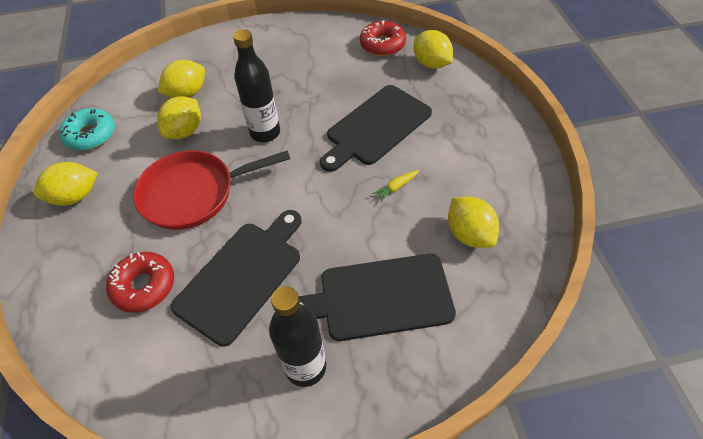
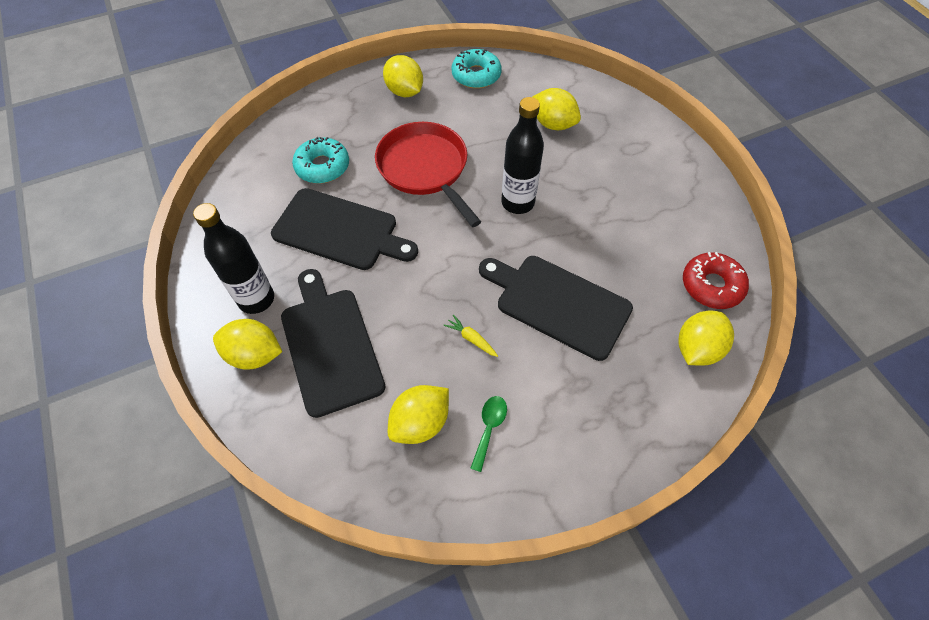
camera: 75 degrees right, 5 degrees up
(144, 286) = (322, 166): red donut -> turquoise donut
(185, 131) = (500, 139): yellow lemon -> yellow lemon (254, 355)
(479, 189) = (489, 428): none -> green spoon

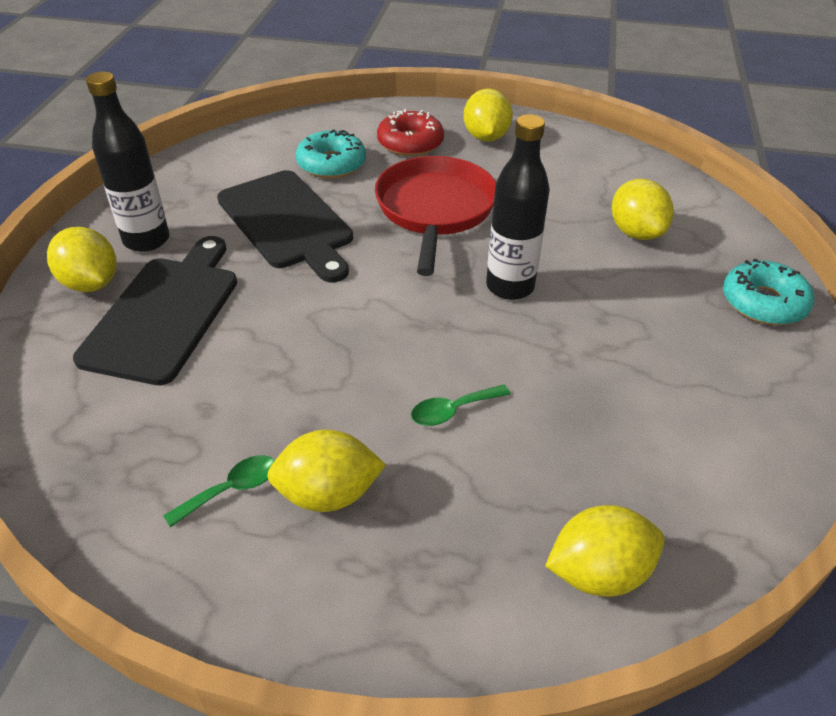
camera: 35 degrees right, 15 degrees down
(420, 423) = (167, 436): yellow lemon -> yellow lemon (328, 494)
(471, 339) = (311, 388): yellow carrot -> none
(476, 75) = (584, 153): turquoise donut -> turquoise donut (763, 303)
(558, 304) = (452, 410): black cutting board -> green spoon
(711, 285) = (698, 509): red donut -> red donut (410, 143)

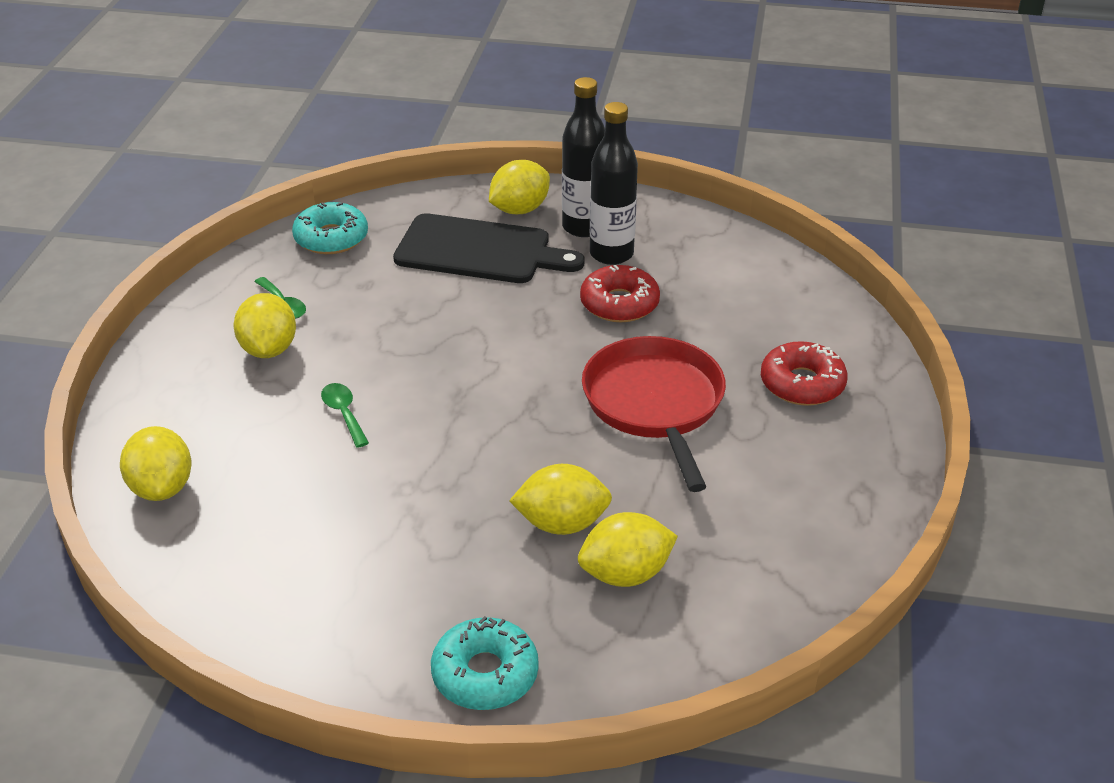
camera: 90 degrees right, 5 degrees down
(287, 222) = (619, 304): black cutting board -> red donut
(331, 164) = (739, 325): turquoise donut -> turquoise donut (331, 238)
(435, 210) = (655, 404): red pan -> red pan turned 105 degrees counterclockwise
(486, 137) = (834, 450): yellow lemon -> yellow lemon (562, 523)
(510, 286) = (516, 457): black bottle -> black bottle (611, 254)

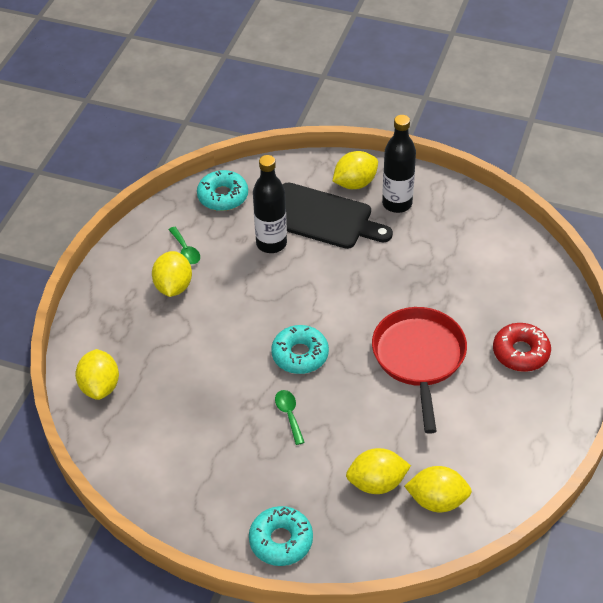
camera: 10 degrees right, 10 degrees up
(344, 413) = (217, 343): green spoon -> green spoon (289, 414)
(474, 417) = (300, 355): none -> turquoise donut
(562, 523) = (343, 442): yellow lemon -> yellow lemon (437, 500)
(611, 254) = (412, 229): black bottle -> black bottle (271, 243)
(619, 304) = (410, 273): red donut -> none

